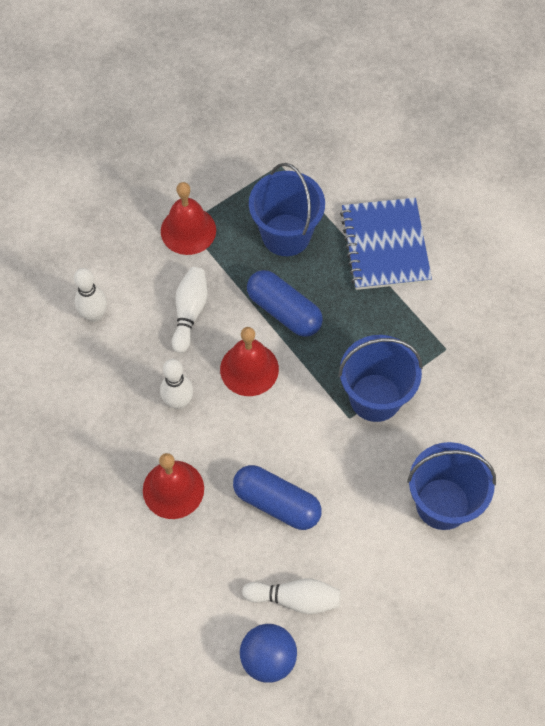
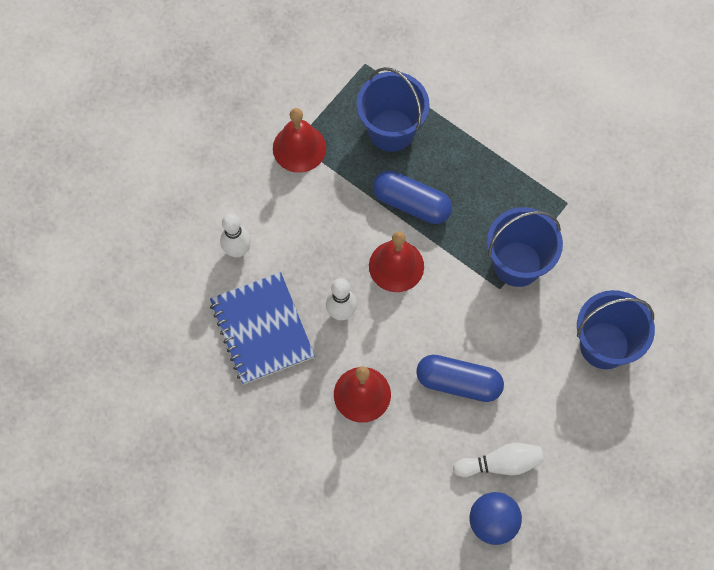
camera: 15 degrees left, 5 degrees up
(190, 313) = (325, 226): white bowling pin -> none
(385, 245) = (485, 119): blue notebook -> blue notebook (262, 329)

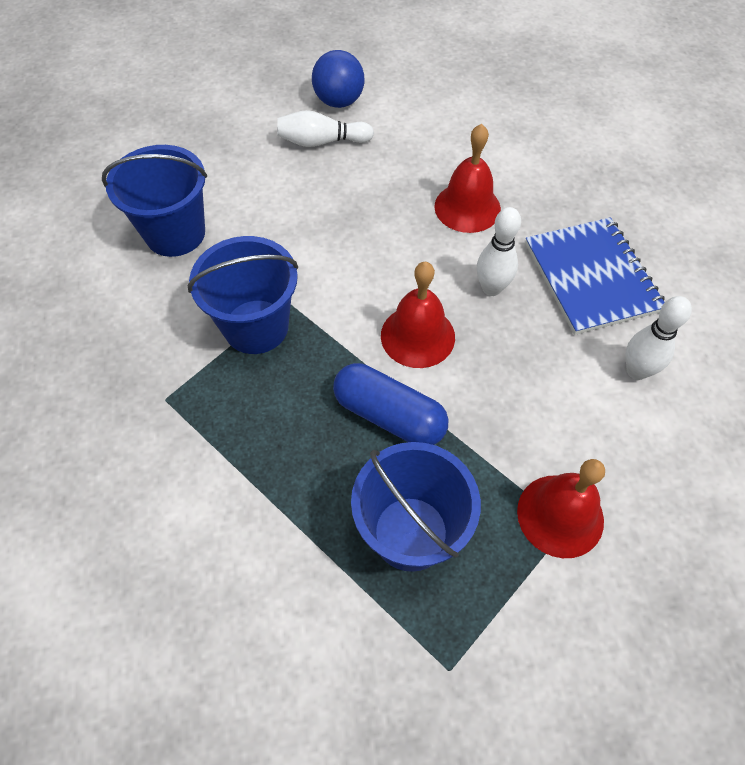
camera: 175 degrees left, 10 degrees down
(458, 382) = (355, 210): blue capsule -> none

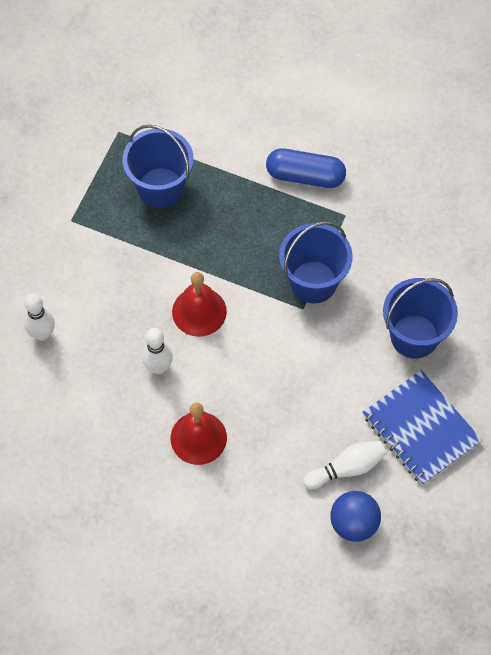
camera: 160 degrees right, 5 degrees up
(389, 415) = (198, 250): blue capsule -> blue capsule (305, 176)
(560, 515) = (76, 224): red bell -> none
(591, 277) = (86, 402): blue notebook -> blue notebook (421, 429)

